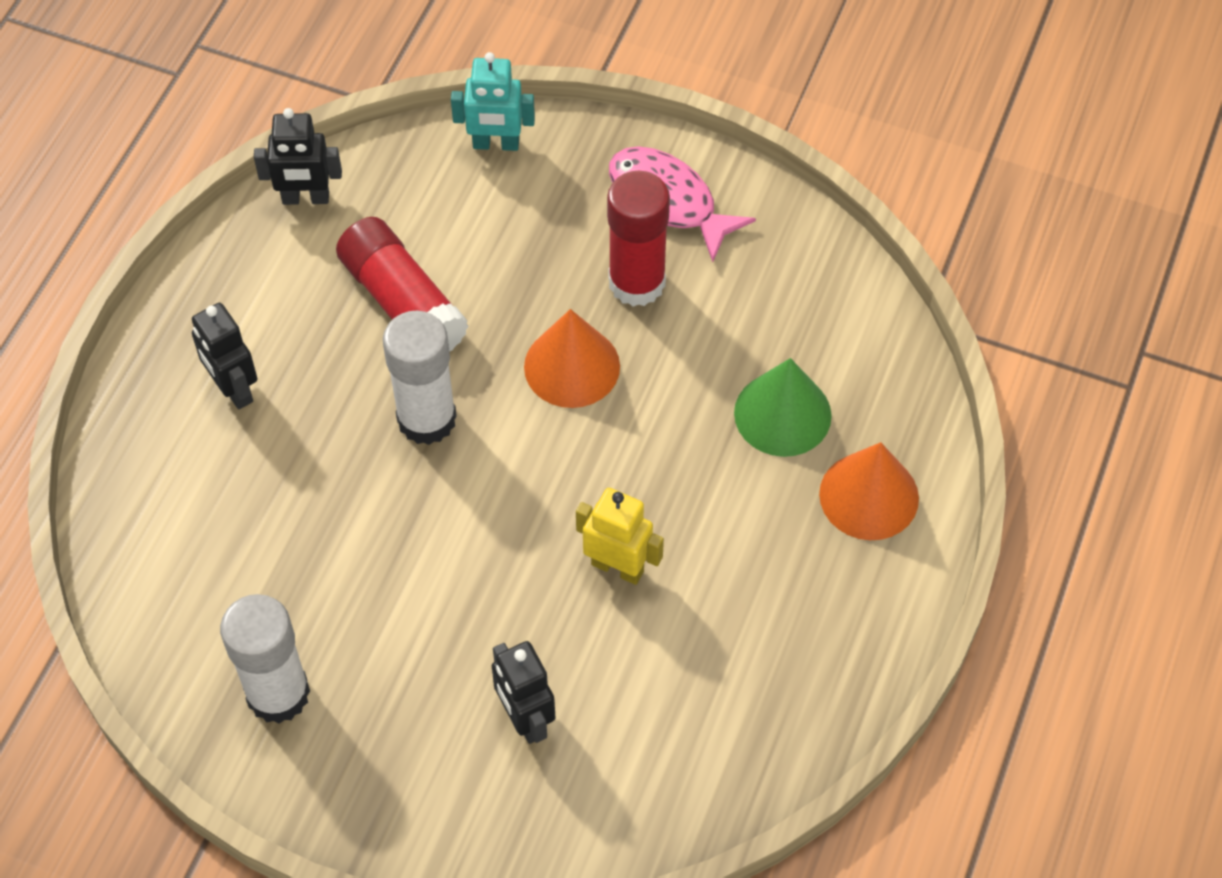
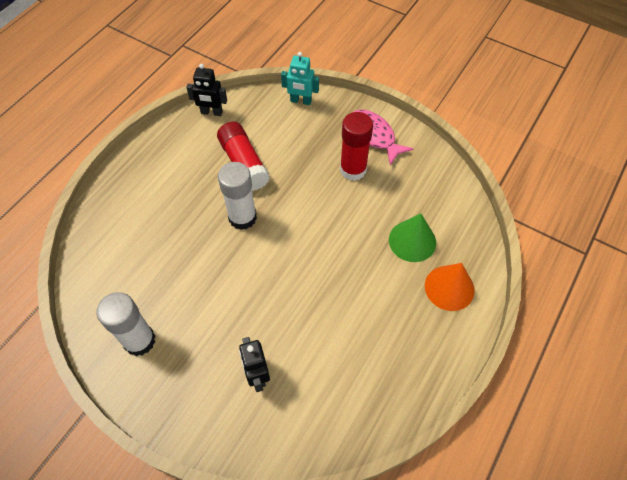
camera: 10 degrees right, 0 degrees up
(233, 389) = (158, 191): black robot -> none
(572, 366) = (315, 203): orange cone -> none
(617, 567) = (318, 304): yellow robot -> none

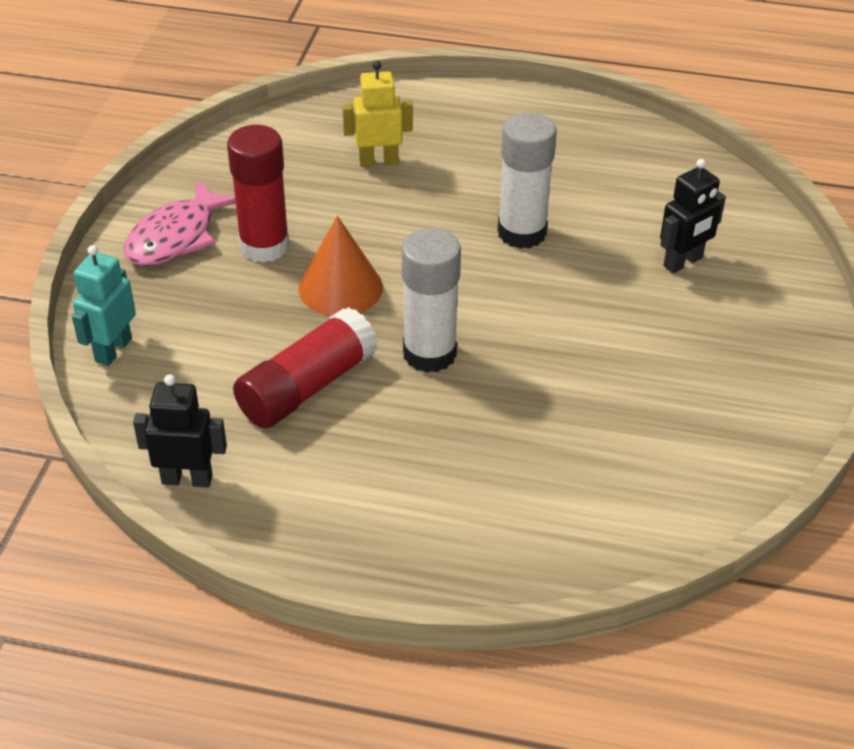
camera: 110 degrees left, 15 degrees down
(139, 340) = (724, 405): white glue stick -> white glue stick (522, 232)
(211, 112) = (187, 479): black robot -> black robot turned 75 degrees counterclockwise
(301, 101) = (113, 350): turquoise robot -> turquoise robot turned 150 degrees counterclockwise
(412, 241) = (378, 161): green cone -> yellow robot
(449, 288) = (439, 118): orange cone -> orange cone (340, 287)

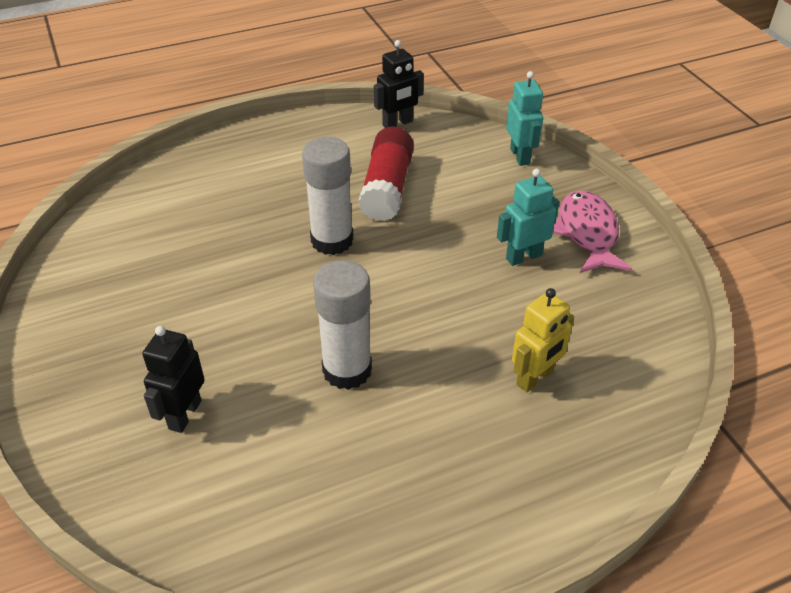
camera: 145 degrees right, 0 degrees up
(264, 246) = (523, 257): red glue stick -> turquoise robot
(340, 287) = (437, 254): orange cone -> none

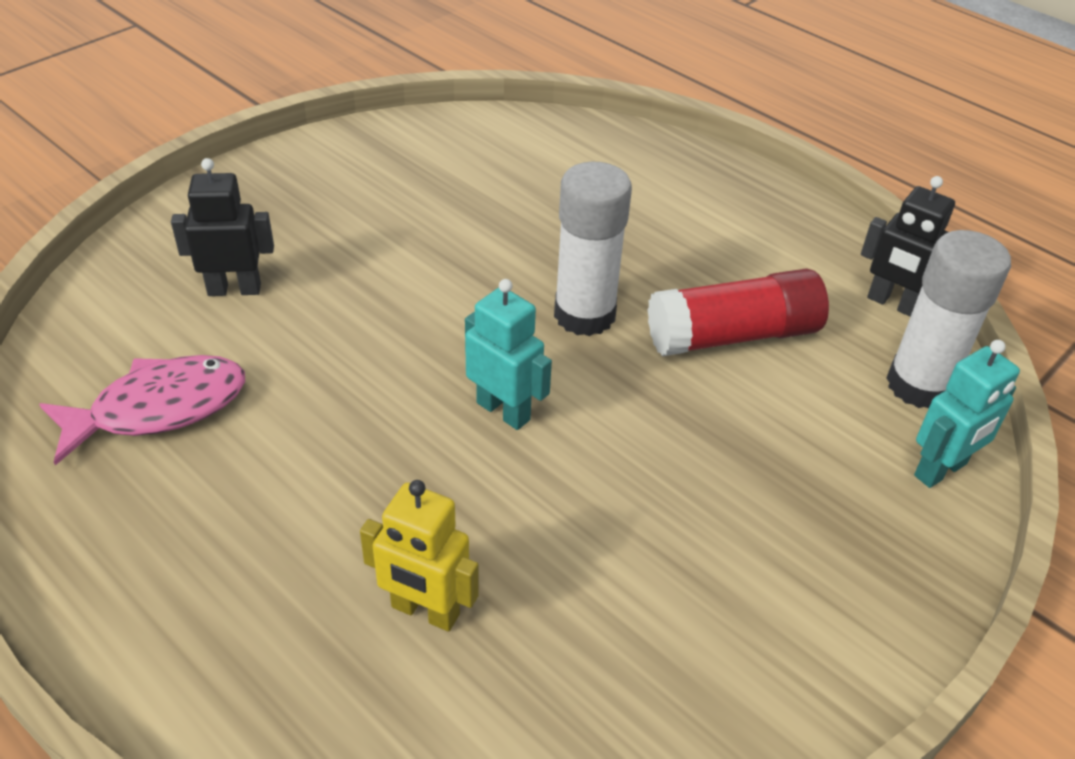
camera: 65 degrees right, 0 degrees up
(347, 370) = (355, 400): white glue stick -> white glue stick (919, 385)
(523, 257) = (686, 534): turquoise robot -> turquoise robot (503, 411)
(587, 233) = (805, 612): pink fish -> pink fish (159, 409)

